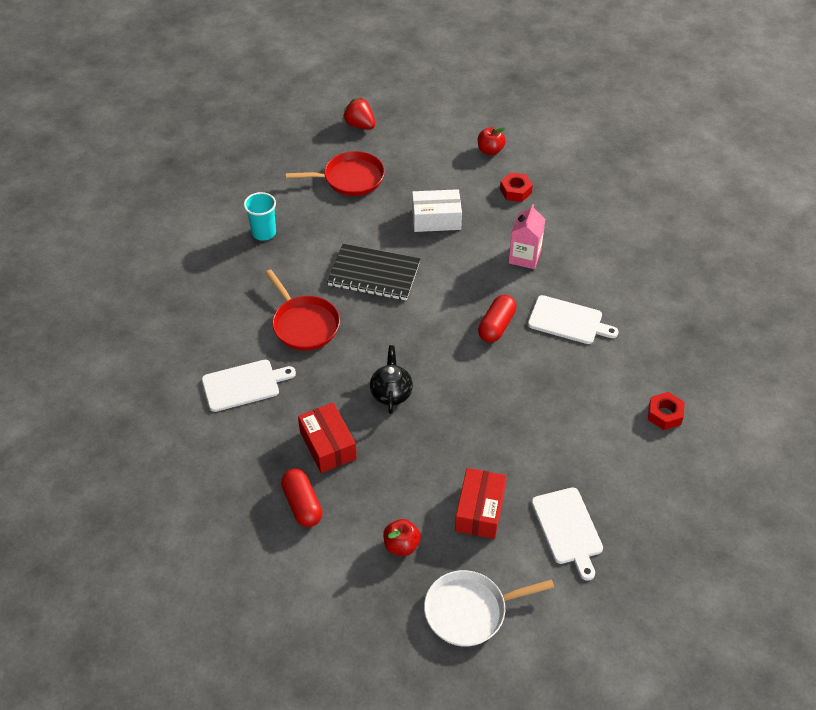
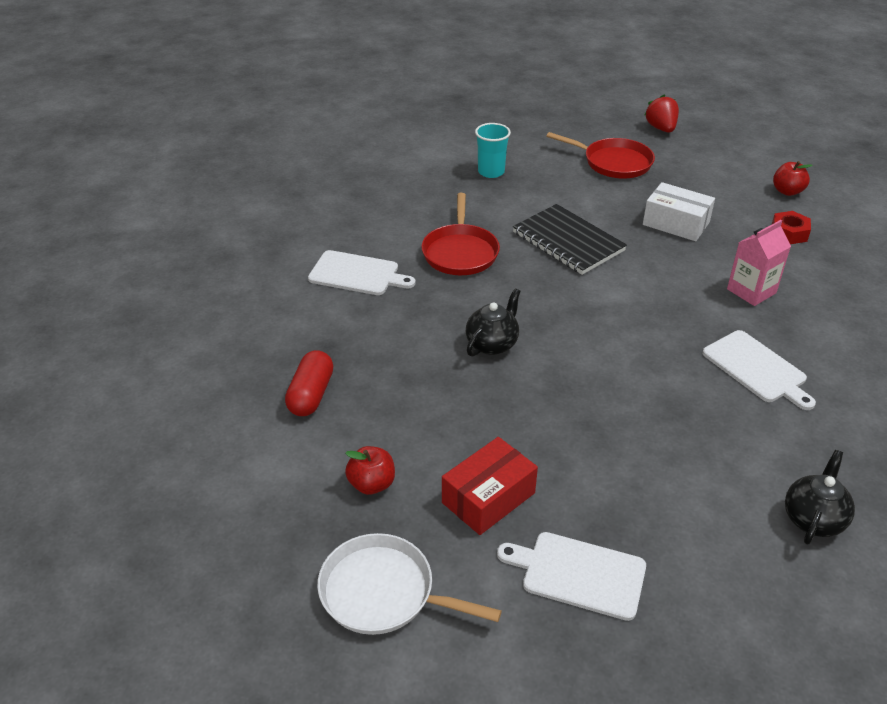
camera: 35 degrees right, 10 degrees down
(328, 445) = (386, 357): red box -> none
(496, 326) = (663, 337): red capsule -> none
(568, 528) = (579, 574): white cutting board -> white cutting board turned 90 degrees clockwise
(664, 414) = (813, 519): red nut -> black teapot

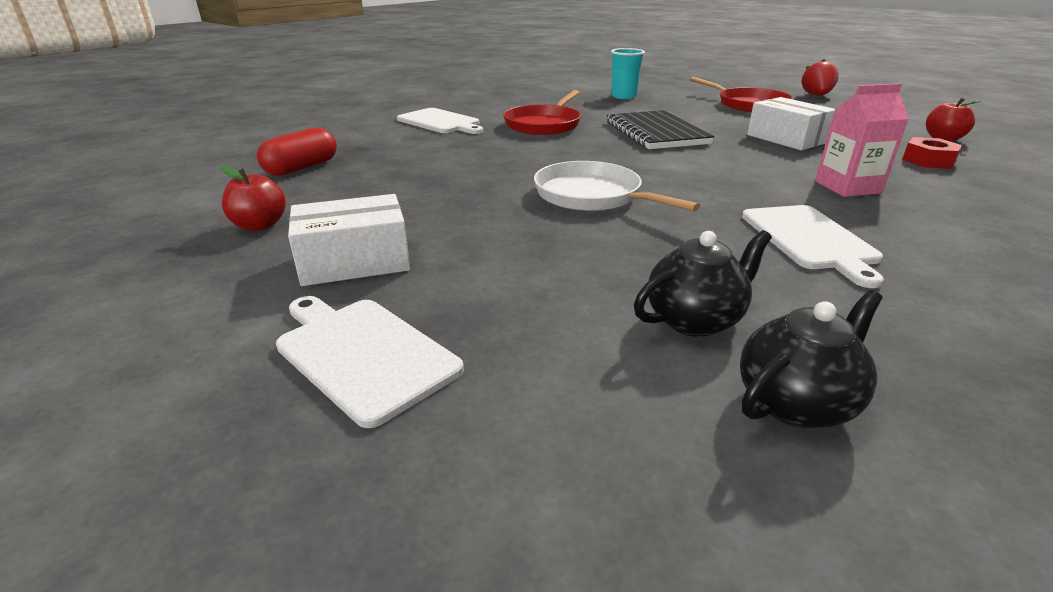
camera: 25 degrees right, 10 degrees down
(383, 592) = (132, 301): white pan -> white pan (592, 196)
(488, 497) = (354, 261): red box -> white box
(492, 344) = (505, 171): black teapot -> black teapot (694, 320)

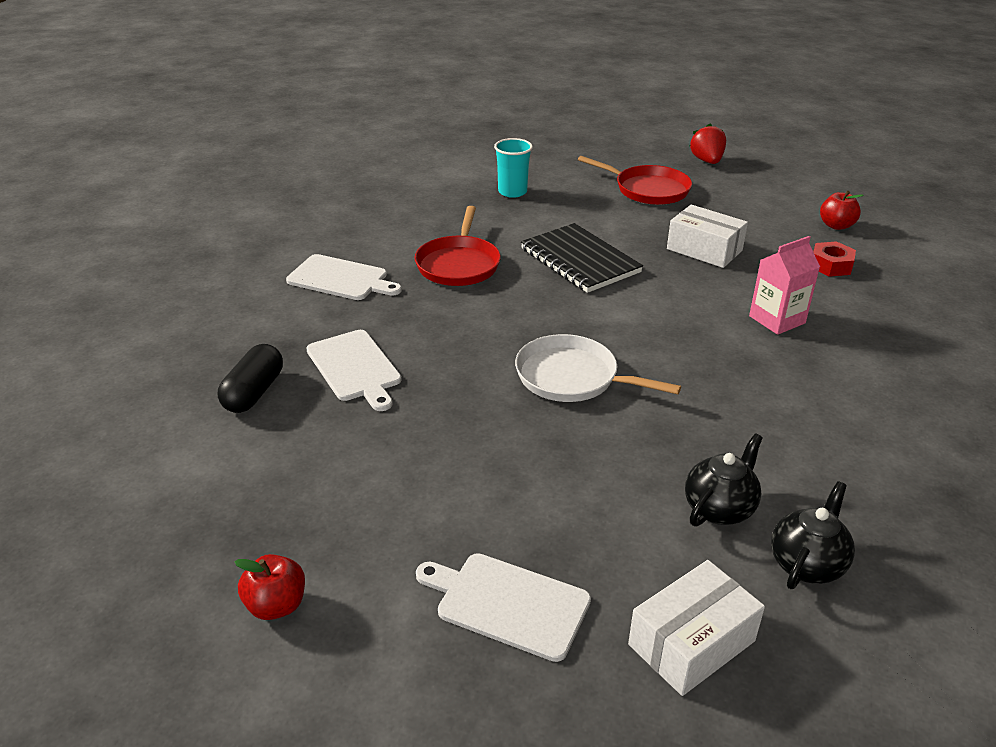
camera: 20 degrees left, 5 degrees up
(260, 225) = (293, 488): red apple -> red apple (276, 605)
(302, 168) = (254, 392): red capsule -> black capsule
(354, 261) = (422, 512): white box -> white box (691, 642)
(810, 239) = (768, 398): white cutting board -> white cutting board (355, 367)

